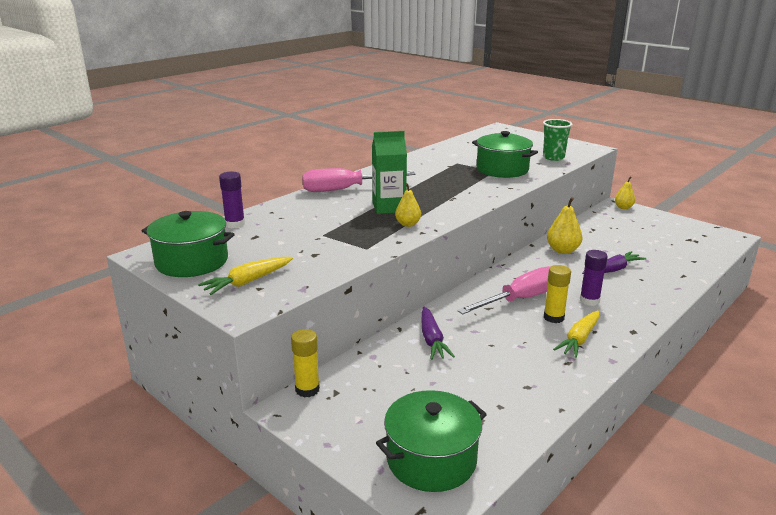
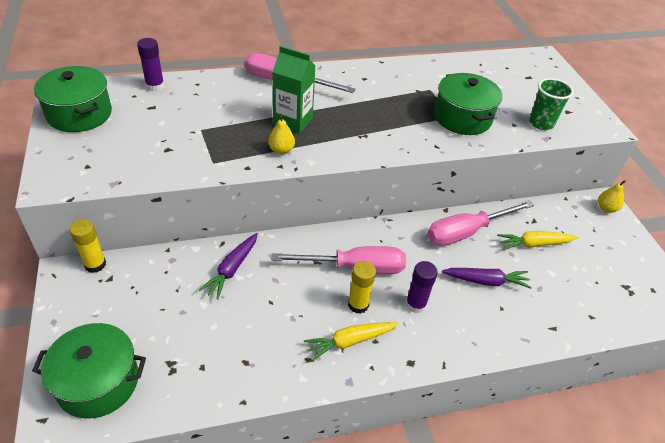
camera: 30 degrees right, 20 degrees up
(248, 282) = (88, 155): yellow carrot -> yellow carrot (534, 244)
(562, 250) = (466, 232): yellow pear -> pink screwdriver

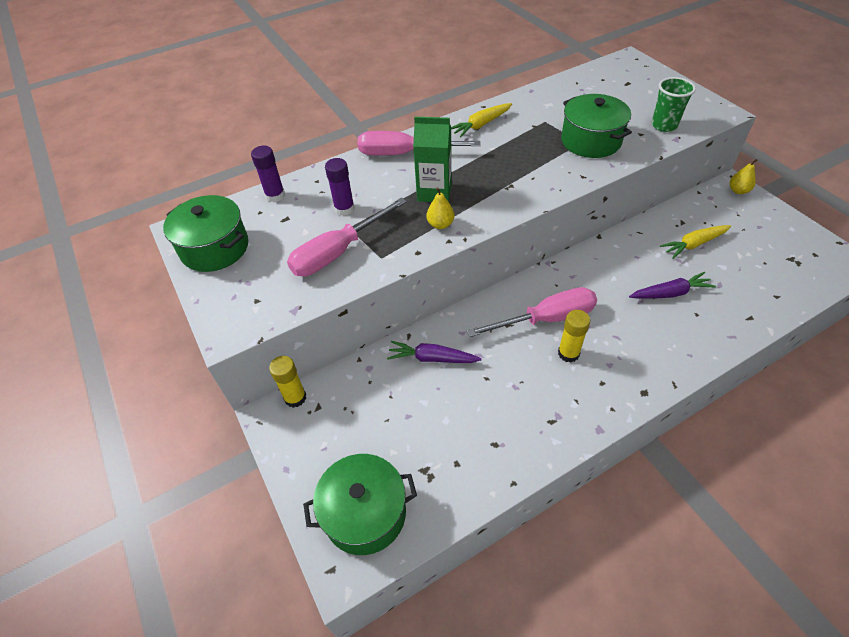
camera: 10 degrees left, 5 degrees up
(232, 269) = (432, 358): purple carrot -> purple carrot turned 90 degrees clockwise
(350, 341) = (579, 391): yellow carrot -> yellow carrot (481, 125)
(415, 304) = (620, 336): purple glue stick -> purple glue stick (344, 209)
(466, 232) = (629, 252): pink screwdriver -> pink screwdriver (338, 252)

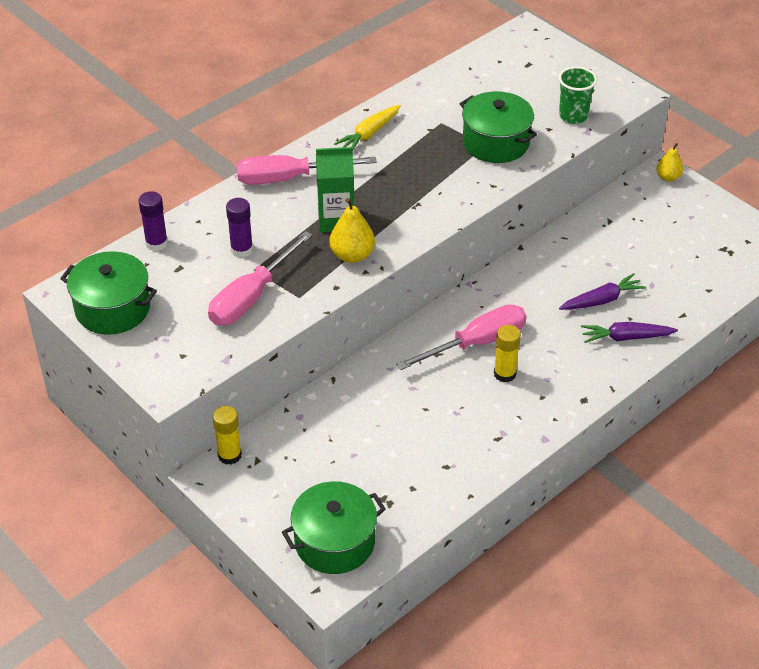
camera: 15 degrees left, 5 degrees down
(432, 358) = (364, 398): purple carrot -> purple carrot (626, 337)
(440, 224) = (352, 255): yellow pear -> yellow pear, size x1.52
(694, 244) = (623, 245): yellow carrot -> none

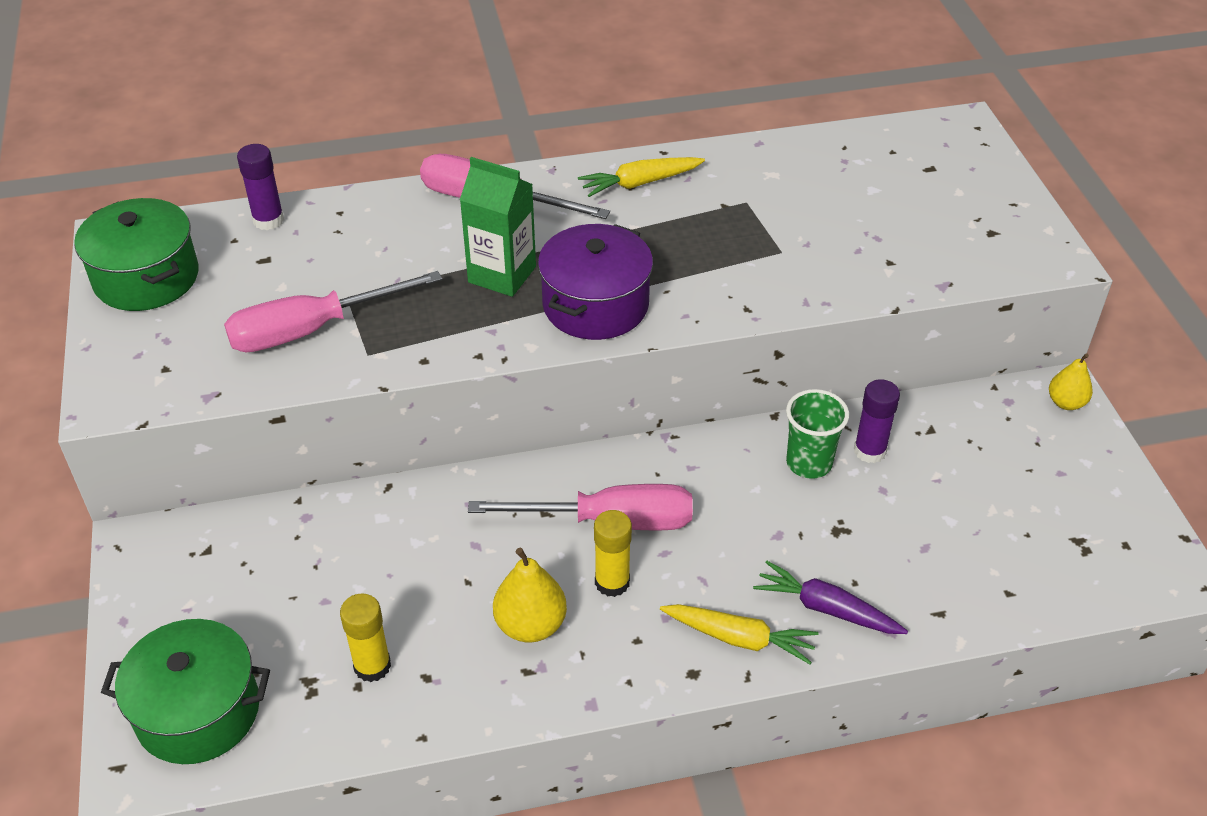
camera: 30 degrees right, 0 degrees up
(229, 455) = (182, 528): yellow glue stick -> yellow glue stick (372, 666)
(241, 249) = (356, 266): purple glue stick -> purple glue stick (869, 451)
(352, 255) = (481, 327): yellow pear -> yellow pear (530, 625)
(407, 216) = (595, 305): none -> purple pot
(496, 142) = (799, 254): green pot -> none
(573, 116) = (939, 257): green cup -> green cup (809, 463)
(594, 372) = (739, 638): none -> yellow carrot
(602, 300) = (833, 538): purple carrot -> none

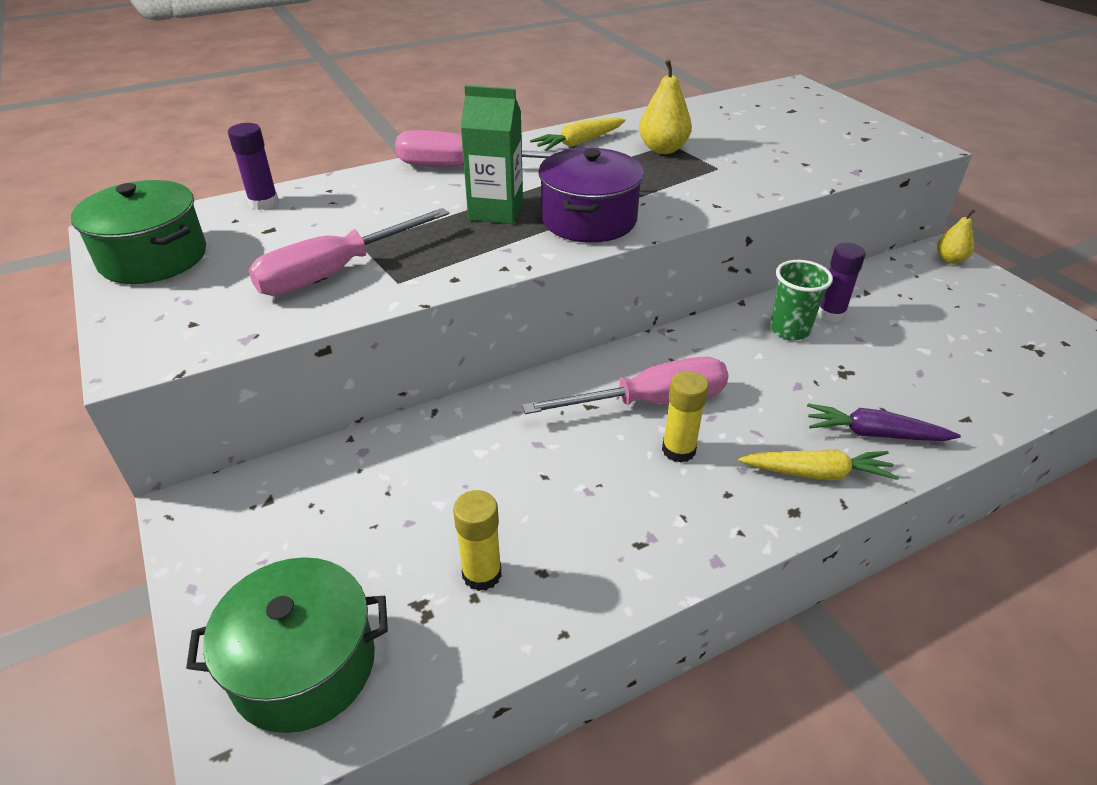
camera: 15 degrees left, 5 degrees down
(530, 625) = (622, 502): yellow pear -> yellow pear (662, 149)

